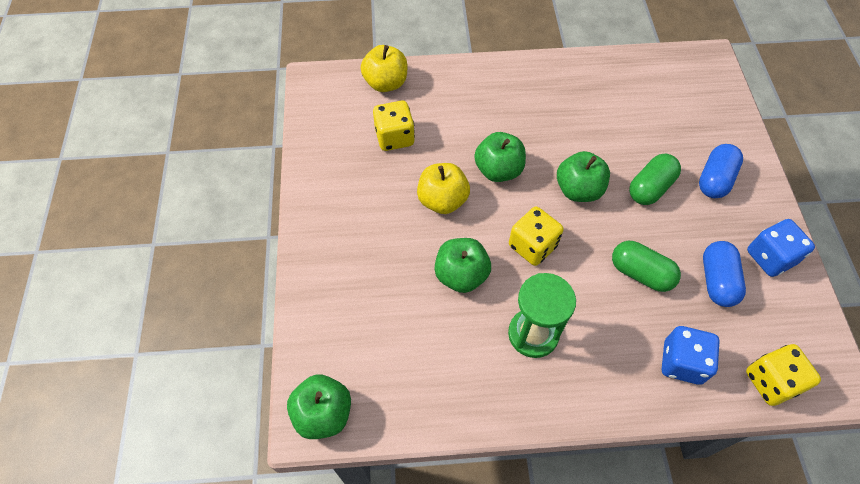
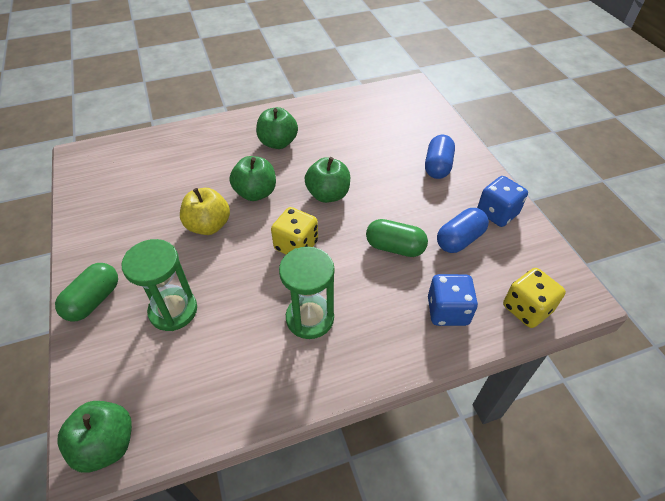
camera: 15 degrees left, 10 degrees down
(386, 83) = (146, 146): yellow apple -> none
(394, 137) = (158, 185): yellow dice -> none
(396, 291) = (173, 310): none -> green hourglass
(461, 275) = (234, 283): green apple -> green apple (278, 143)
(650, 188) = (387, 182): green capsule -> green capsule (94, 300)
(717, 281) = (459, 239): blue capsule -> blue capsule turned 60 degrees clockwise

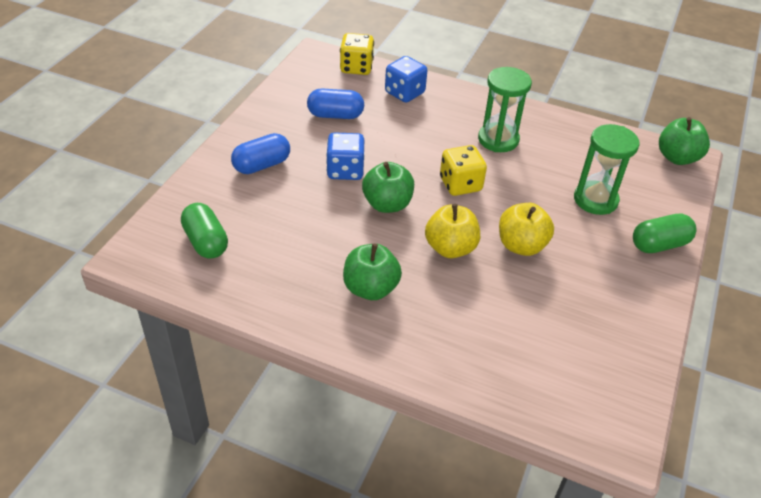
camera: 140 degrees left, 5 degrees down
(255, 193) = (450, 248): green apple -> yellow apple
(395, 247) = (387, 138): green capsule -> green capsule (206, 242)
(497, 213) = (281, 111): blue dice -> blue dice (345, 170)

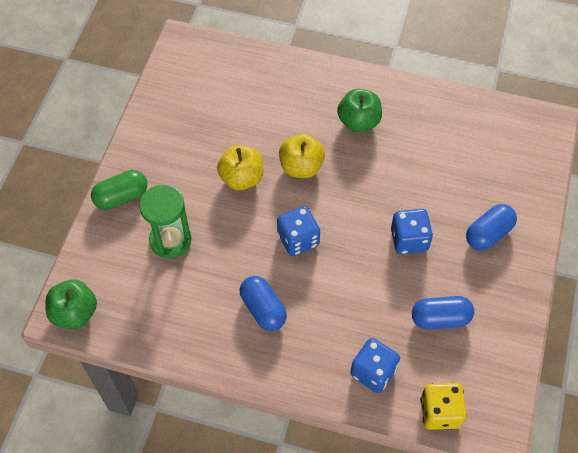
camera: 175 degrees right, 15 degrees up
(206, 242) = (499, 144): green capsule -> none
(387, 204) = (361, 205): green apple -> none
(460, 184) = (298, 239): yellow dice -> blue dice
(498, 140) = (263, 309): green hourglass -> blue capsule

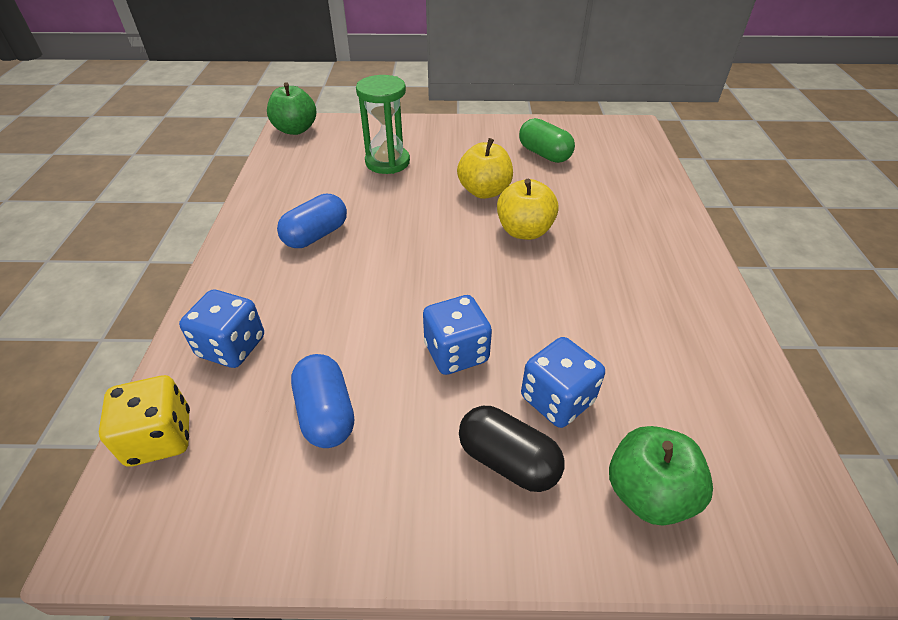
camera: 75 degrees right, 15 degrees down
(121, 197) = (426, 129): green capsule -> green capsule (544, 154)
(298, 239) = (418, 246): blue dice -> blue dice (557, 399)
(358, 122) = (627, 268): green apple -> green apple (648, 493)
(488, 234) = (508, 461): blue capsule -> black capsule

